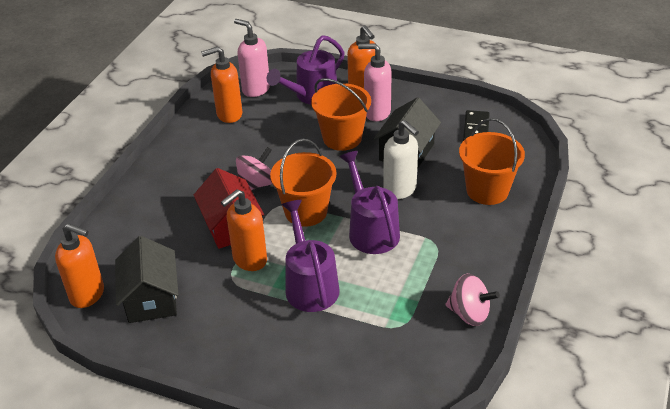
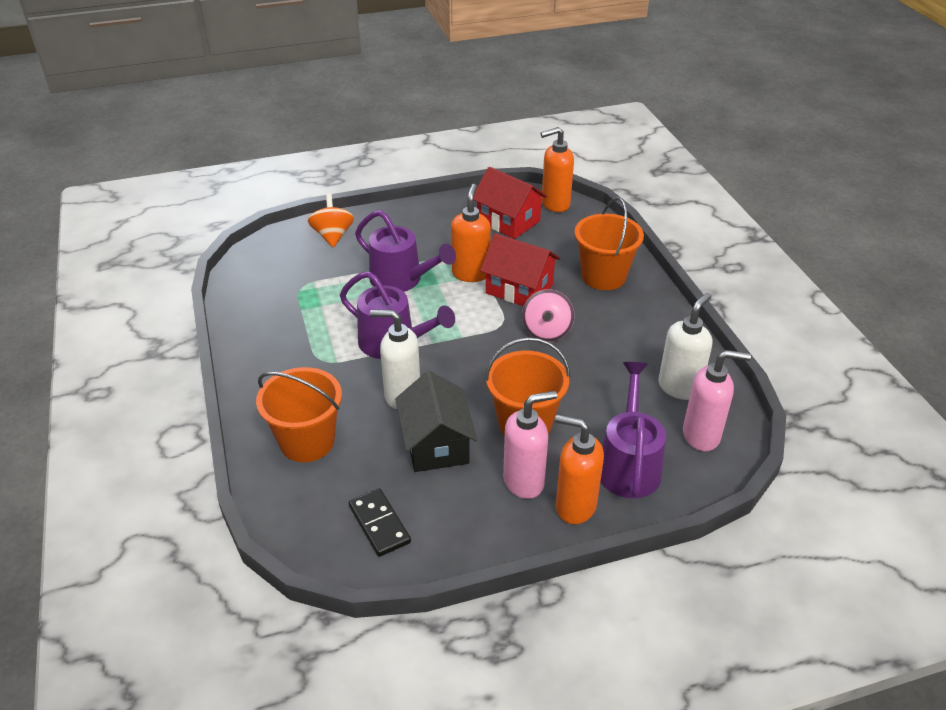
camera: 140 degrees right, 0 degrees up
(151, 298) = (508, 221): black house -> red house
(229, 114) = (679, 387): orange soap dispenser -> white soap dispenser
(306, 211) = (470, 330): orange bucket -> orange bucket (603, 276)
(323, 376) = (332, 236): none -> orange spinning top
(469, 314) = (249, 319): pink spinning top -> none

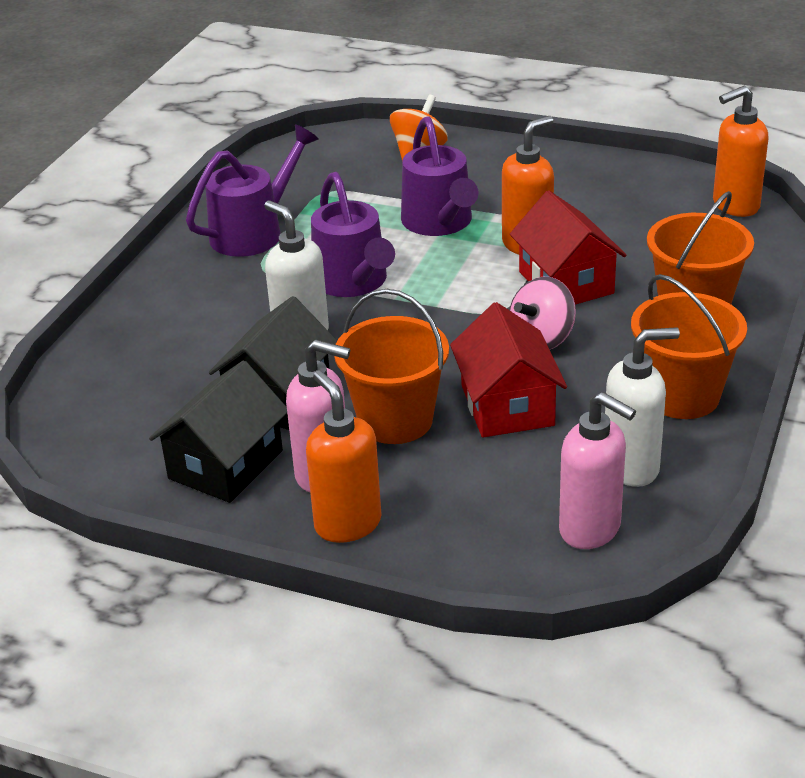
camera: 40 degrees right, 5 degrees down
(307, 442) = (160, 337): orange bucket -> orange bucket (682, 396)
(379, 524) = (137, 441): black domino -> none
(457, 508) = (225, 464): none -> black house
(508, 221) = (647, 205): red house -> red house (507, 405)
(555, 204) = (735, 206): orange soap dispenser -> orange soap dispenser turned 45 degrees counterclockwise
(628, 463) = (462, 514): purple watering can -> purple watering can (254, 231)

